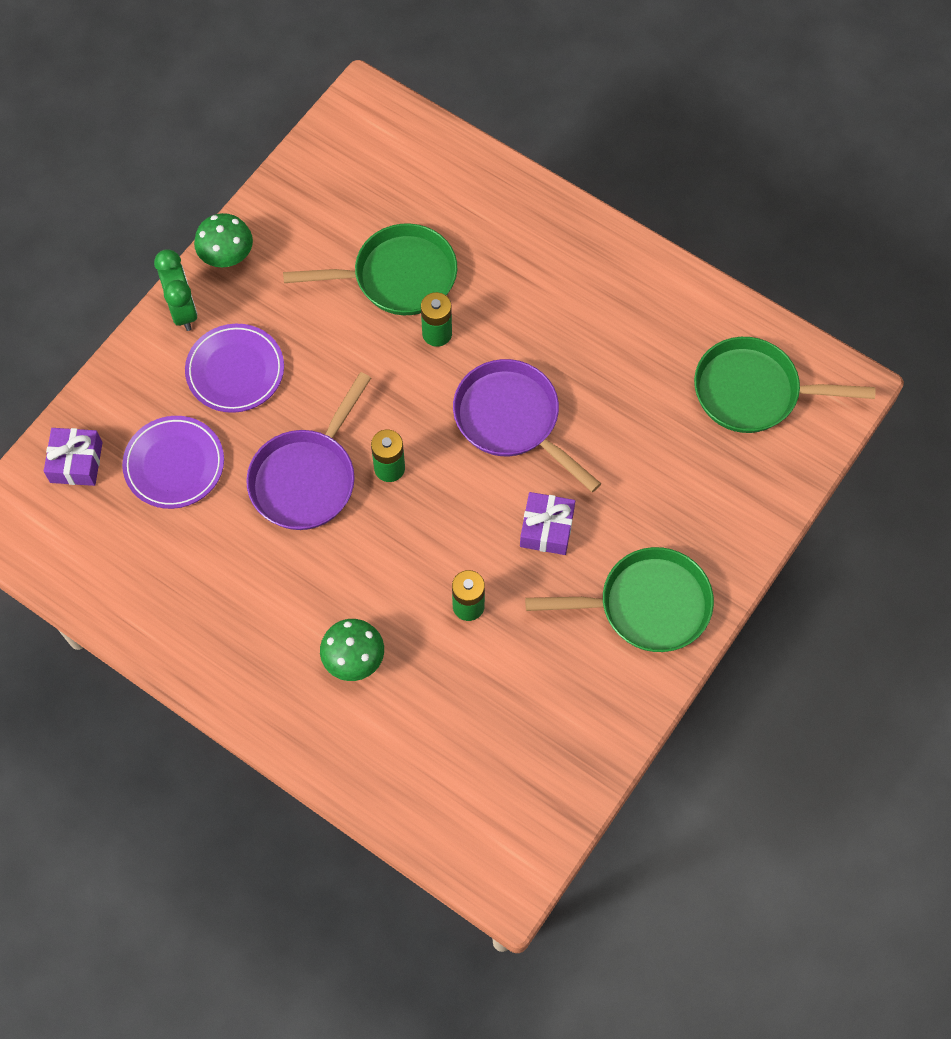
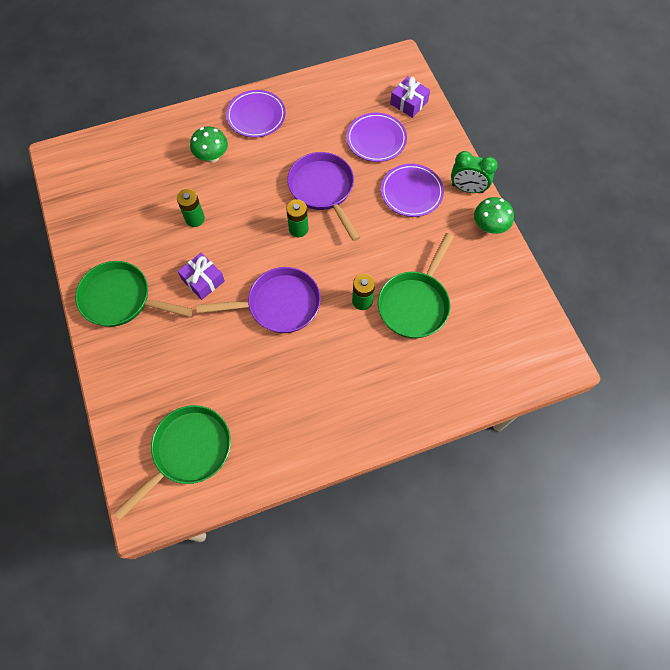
camera: 125 degrees right, 0 degrees up
(240, 651) = (256, 116): none -> purple plate
(646, 605) = (121, 299): green pan -> green pan turned 75 degrees clockwise

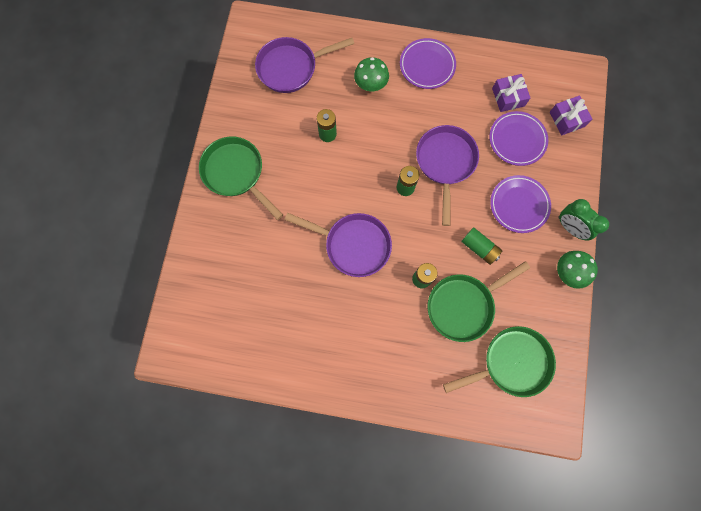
camera: 30 degrees right, 10 degrees up
(124, 177) = (291, 68): none -> purple pan
(188, 451) = (221, 326): green pan -> green pan (511, 363)
(203, 280) = (306, 191): purple gift -> purple gift (508, 97)
(399, 246) = (479, 248): none -> green battery

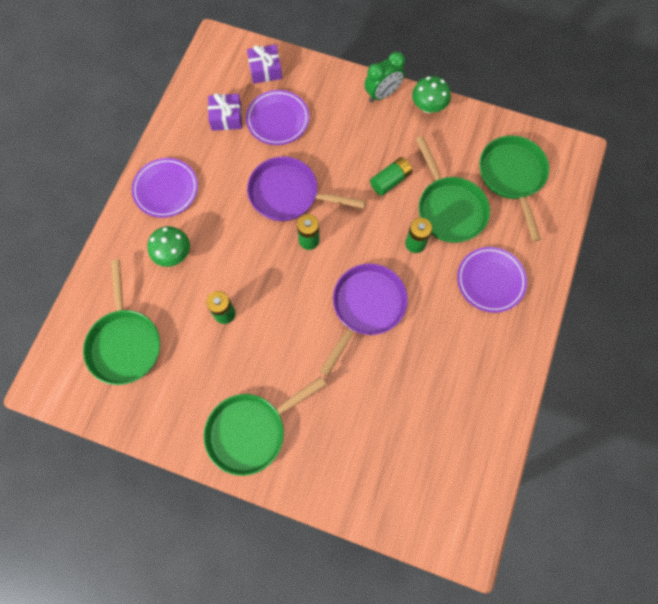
camera: 80 degrees left, 5 degrees down
(291, 68) = (125, 342): purple pan -> green pan
(519, 205) = (350, 134): purple plate -> purple plate (490, 281)

